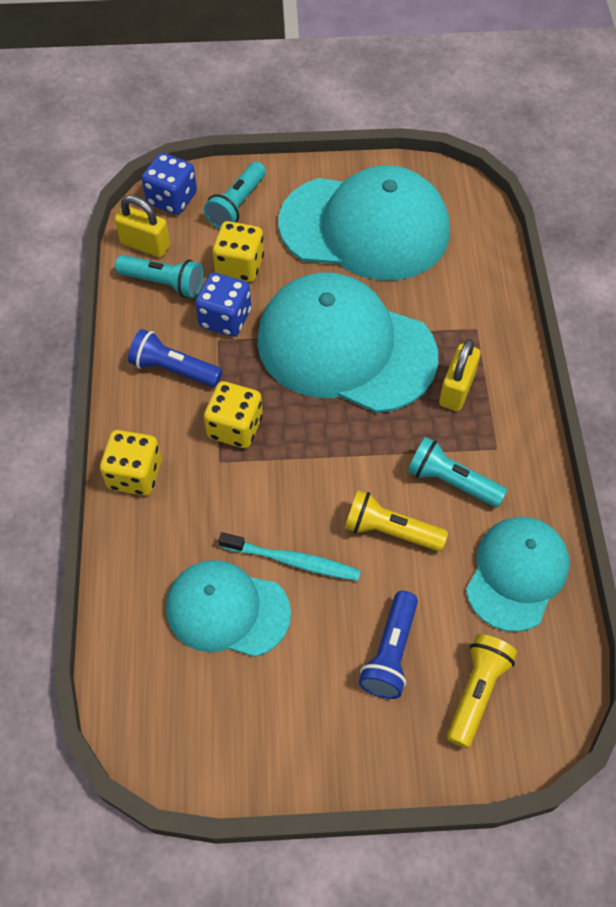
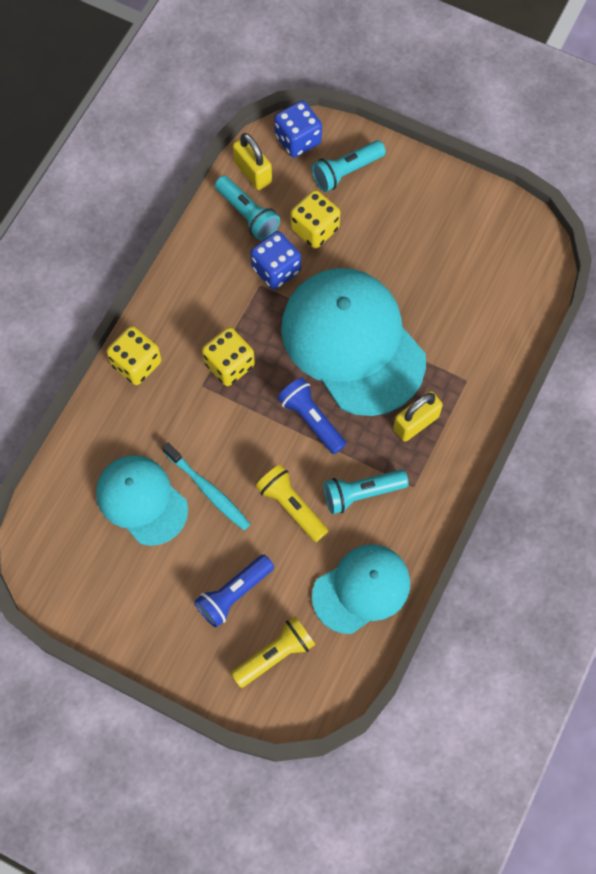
camera: 30 degrees right, 10 degrees up
(173, 369) = (212, 293): blue flashlight -> blue flashlight (311, 419)
(365, 227) = (436, 244): turquoise cap -> none
(451, 481) = (361, 493): turquoise flashlight -> turquoise flashlight turned 75 degrees counterclockwise

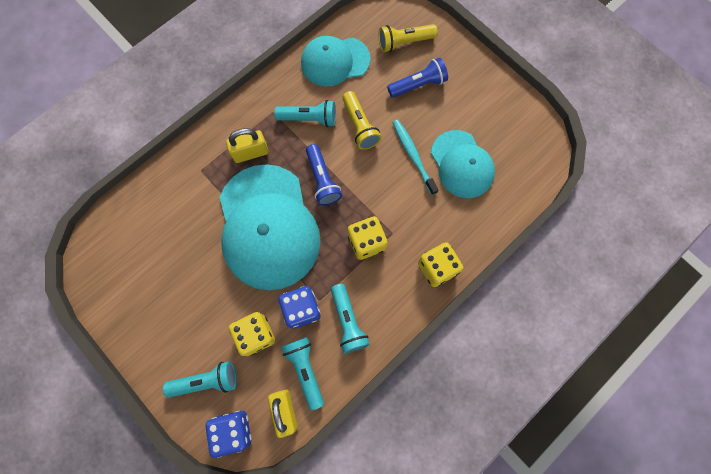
camera: 160 degrees left, 5 degrees up
(219, 274) = (348, 322): none -> turquoise flashlight

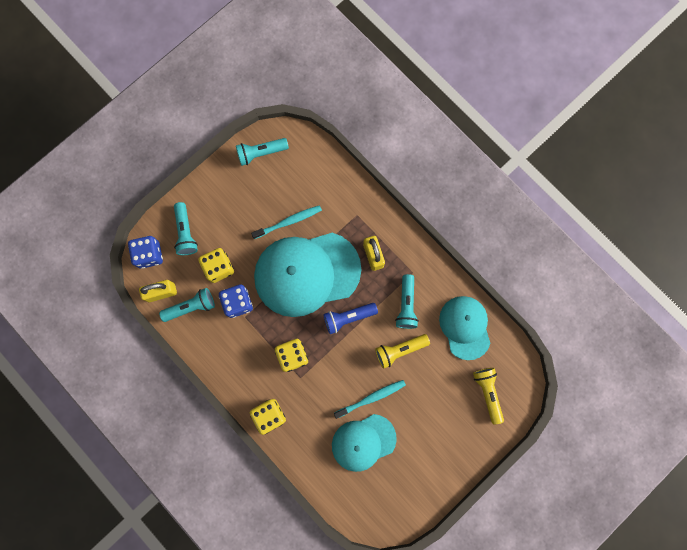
camera: 90 degrees right, 5 degrees up
(202, 249) = (288, 222): none -> turquoise toothbrush
(348, 322) = (227, 340): turquoise flashlight -> turquoise flashlight (261, 153)
(418, 85) = (442, 405): blue flashlight -> none

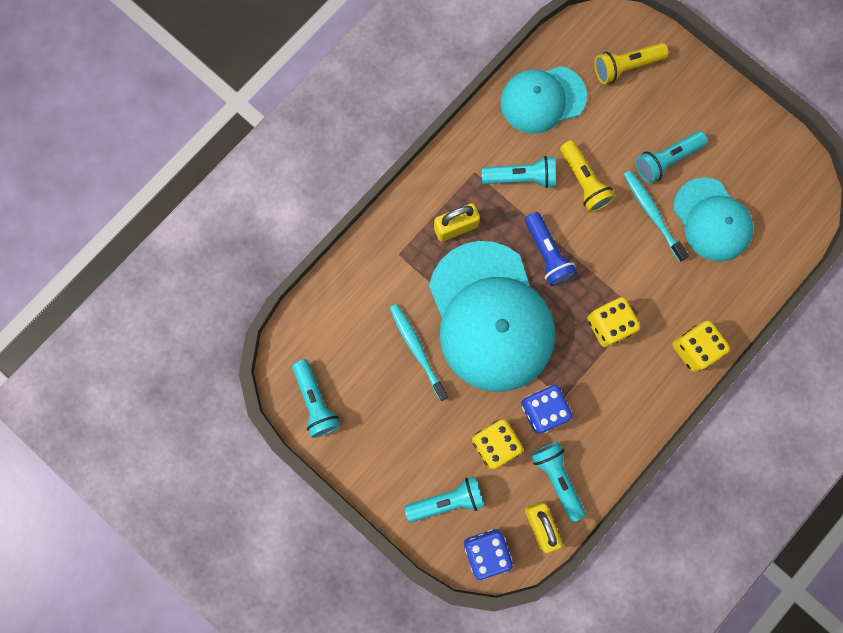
camera: 95 degrees left, 0 degrees up
(412, 414) = (666, 160): none -> turquoise flashlight

